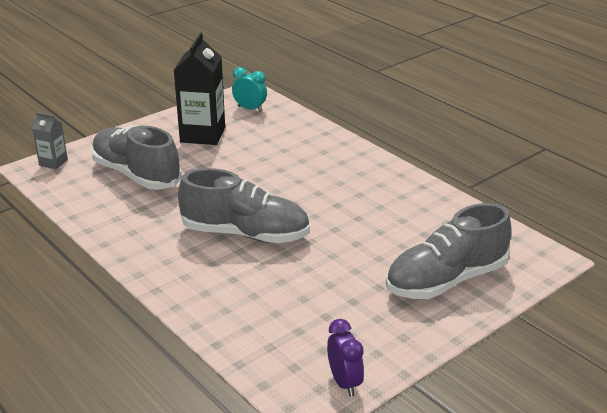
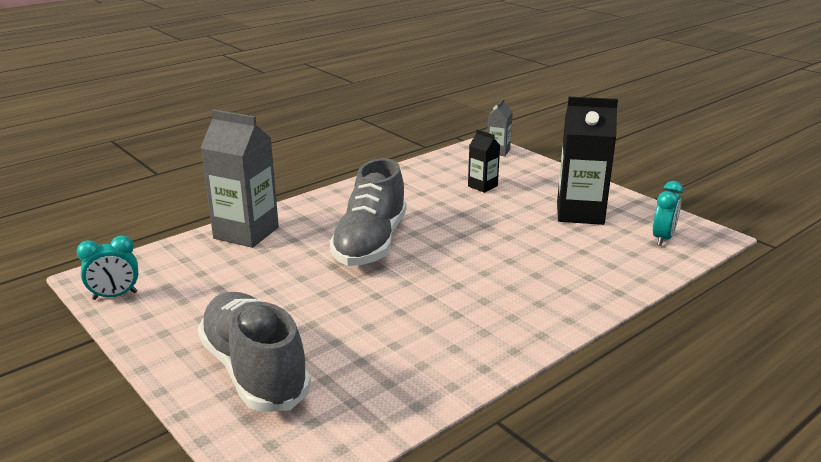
camera: 90 degrees right, 5 degrees down
(136, 175) = (482, 186): grey shoe -> black carton
(215, 311) = (246, 233): none -> grey carton
(344, 382) = (115, 296): purple clock -> turquoise clock

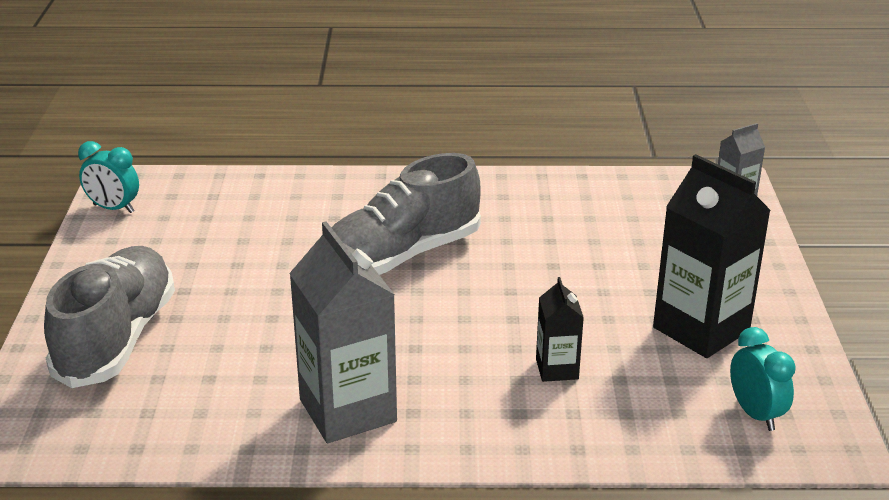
camera: 40 degrees right, 5 degrees up
(246, 233) = (302, 190): grey carton -> grey carton (348, 410)
(482, 186) = (635, 239): black carton -> black carton (557, 369)
(663, 238) = (755, 414): turquoise clock -> turquoise clock turned 90 degrees counterclockwise

